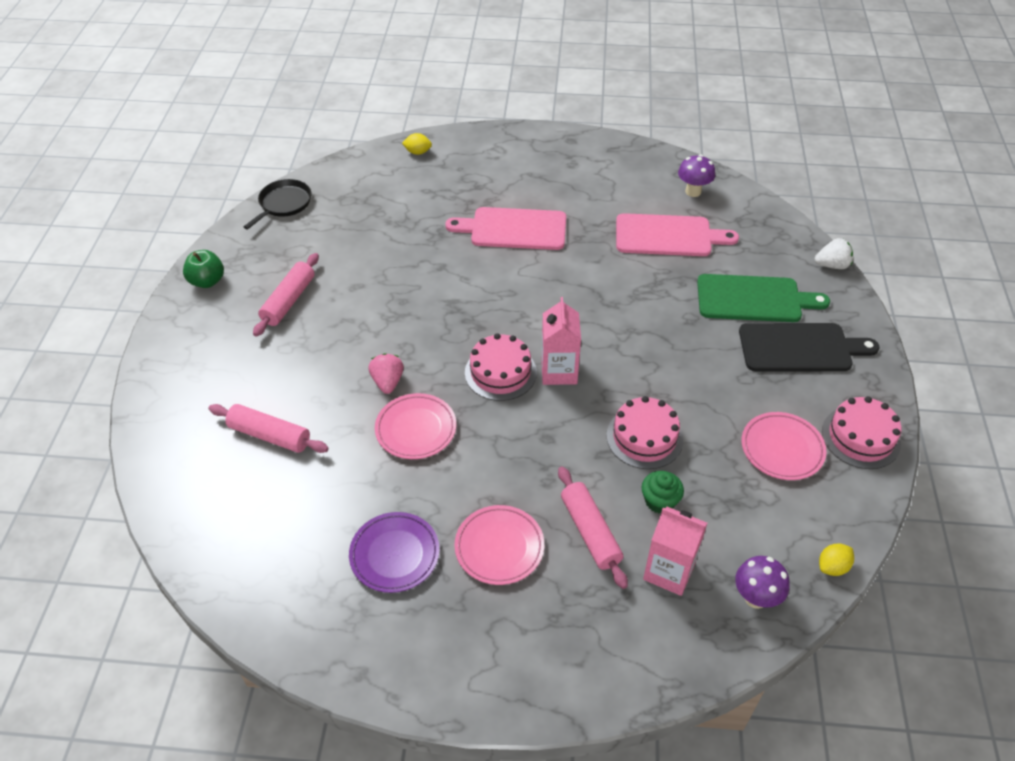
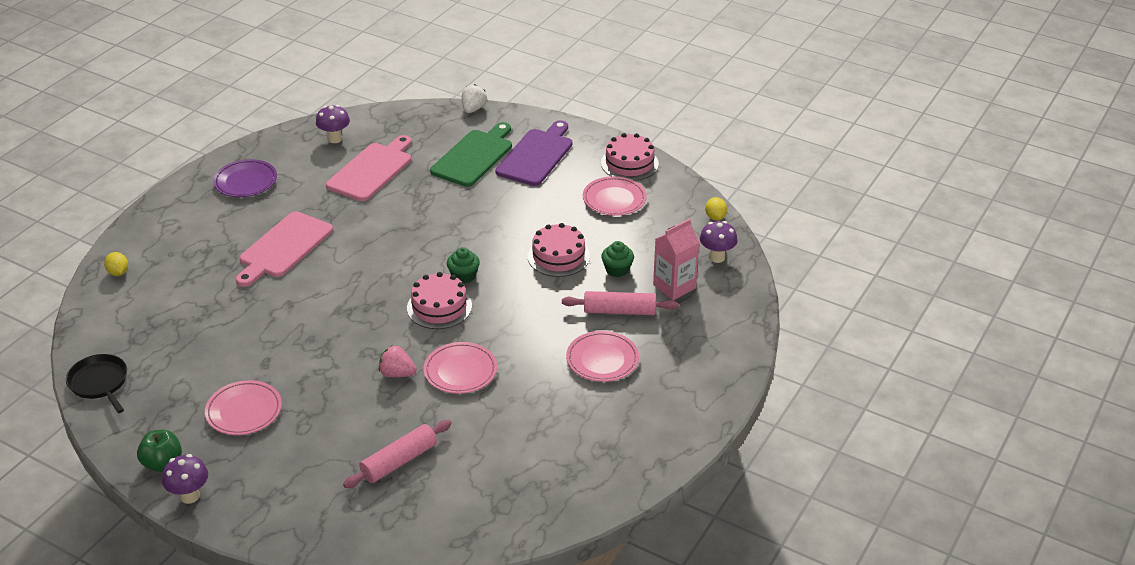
camera: 65 degrees left, 10 degrees down
(176, 314) = (190, 496): none -> purple mushroom
(289, 301) = (244, 411): pink rolling pin -> pink plate
(395, 554) = (572, 417): purple plate -> purple plate (246, 182)
(418, 152) = (118, 272): yellow lemon -> yellow lemon turned 60 degrees counterclockwise
(559, 371) = (464, 276): pink carton -> green cupcake
(800, 348) = (536, 155): black cutting board -> purple cutting board

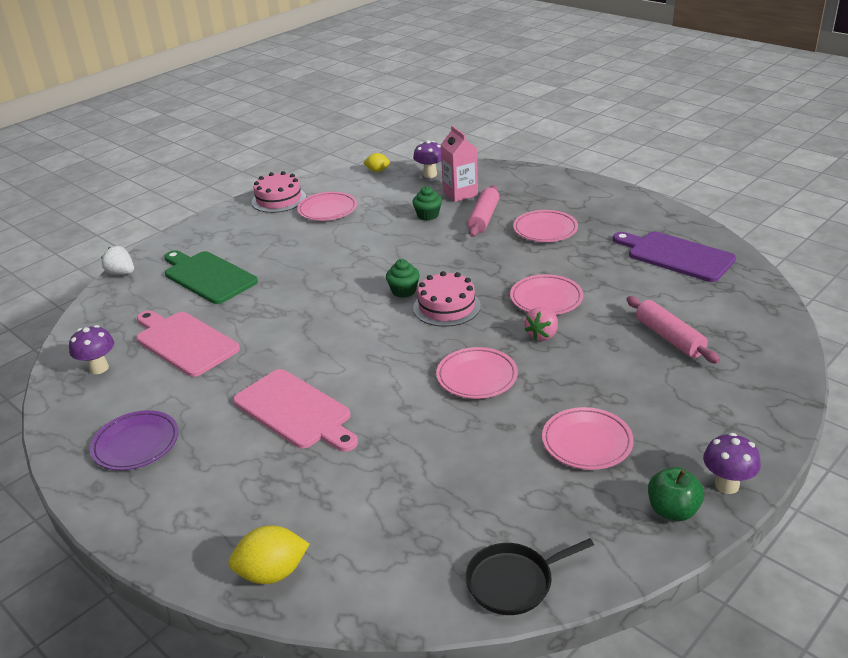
camera: 75 degrees left, 5 degrees down
(118, 272) = (272, 573): yellow lemon -> yellow lemon, size x1.62
(331, 339) = (477, 377): none -> pink plate
(536, 155) = (232, 242): purple cutting board -> purple cutting board (676, 256)
(558, 256) = (396, 240): pink cake -> none

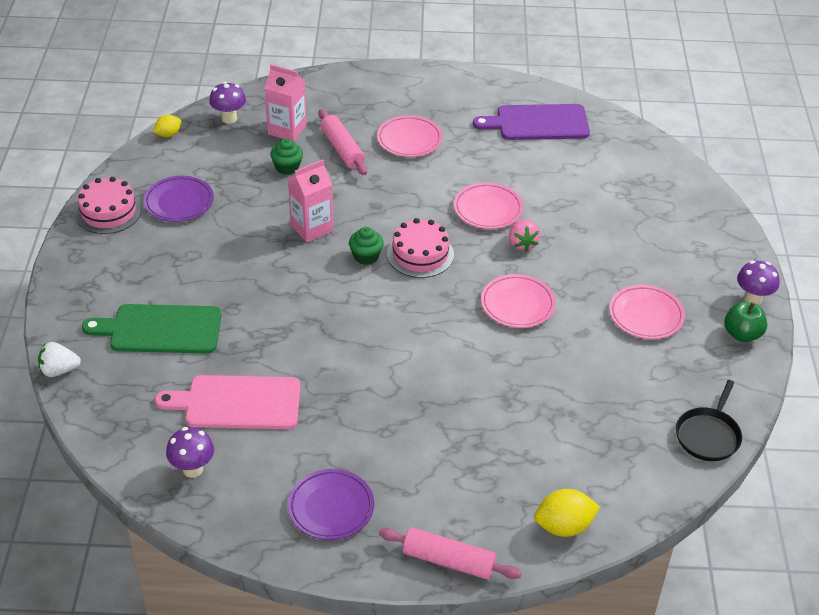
camera: 45 degrees left, 10 degrees up
(272, 573) = (564, 526): yellow lemon -> yellow lemon turned 45 degrees clockwise
(295, 411) = (420, 407): pink cutting board -> none
(327, 210) = (179, 202): pink plate -> purple plate
(391, 258) = (312, 228): none -> pink carton
(669, 338) = (609, 202): pink rolling pin -> pink rolling pin (448, 561)

